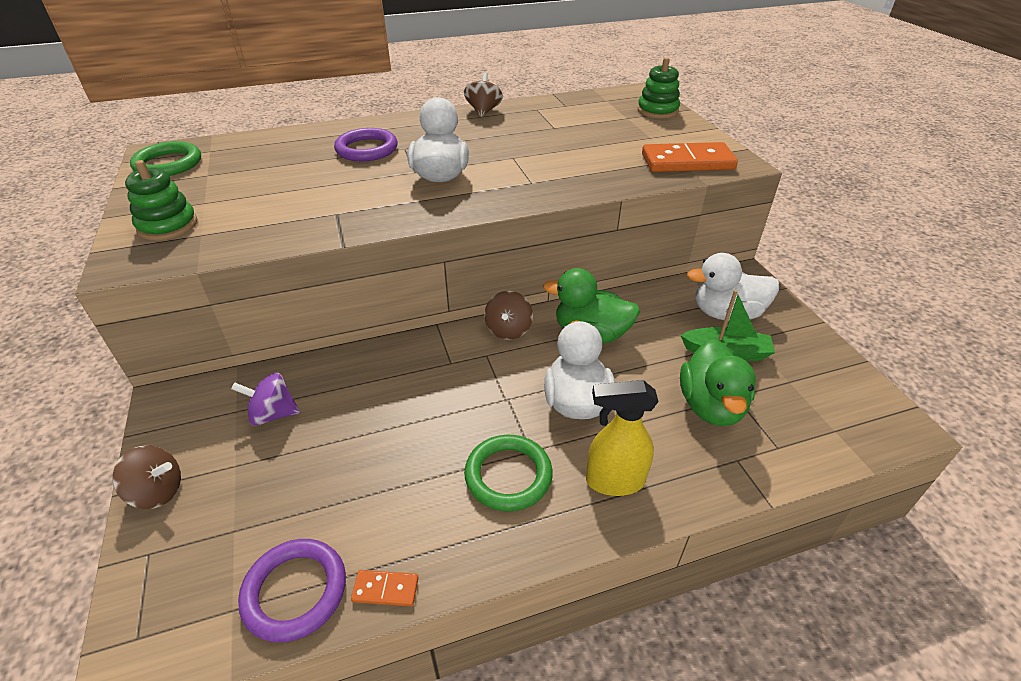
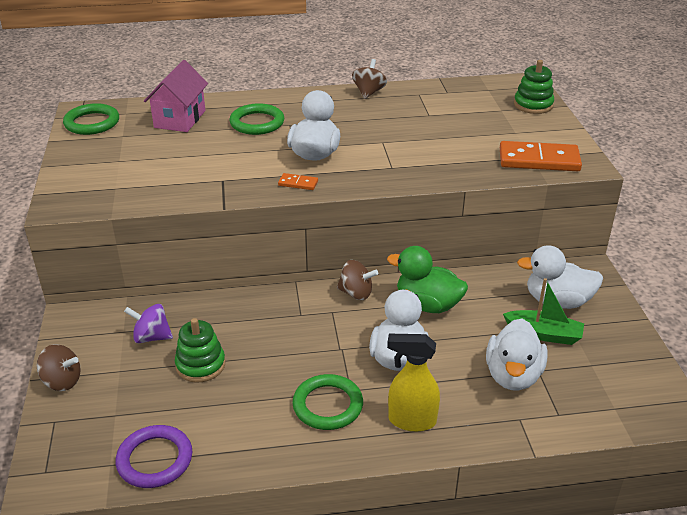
camera: 10 degrees right, 5 degrees down
(168, 225) = (90, 178): green stacking toy -> green stacking toy (200, 365)
(276, 152) = (180, 119): none -> pink house
(367, 149) = (257, 123): purple ring -> green ring
(385, 589) = (219, 467): orange domino -> orange domino (298, 183)
(508, 330) = (356, 293): brown spinning top -> brown spinning top turned 90 degrees counterclockwise
(711, 406) = (513, 375): green duck -> white duck

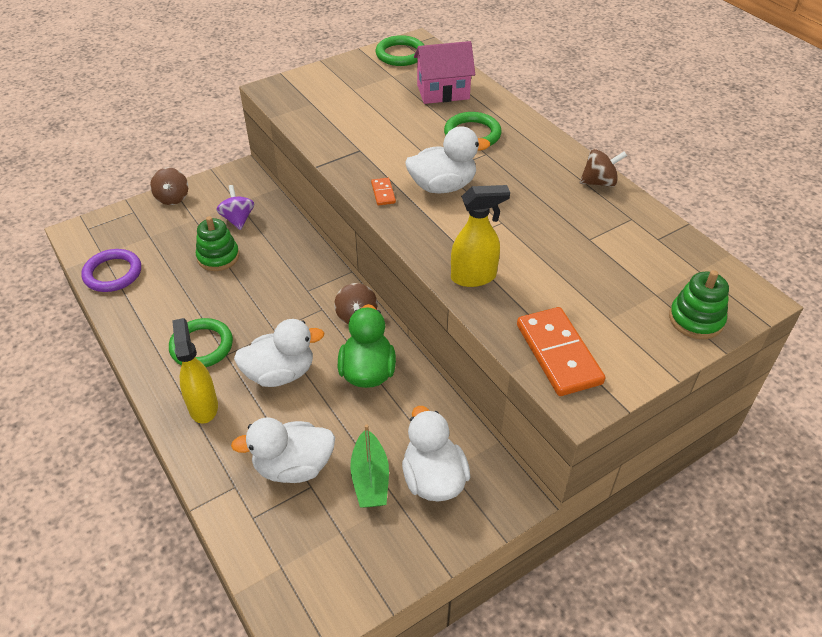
camera: 65 degrees right, 10 degrees up
(438, 170) = (474, 277): none -> yellow spray bottle

